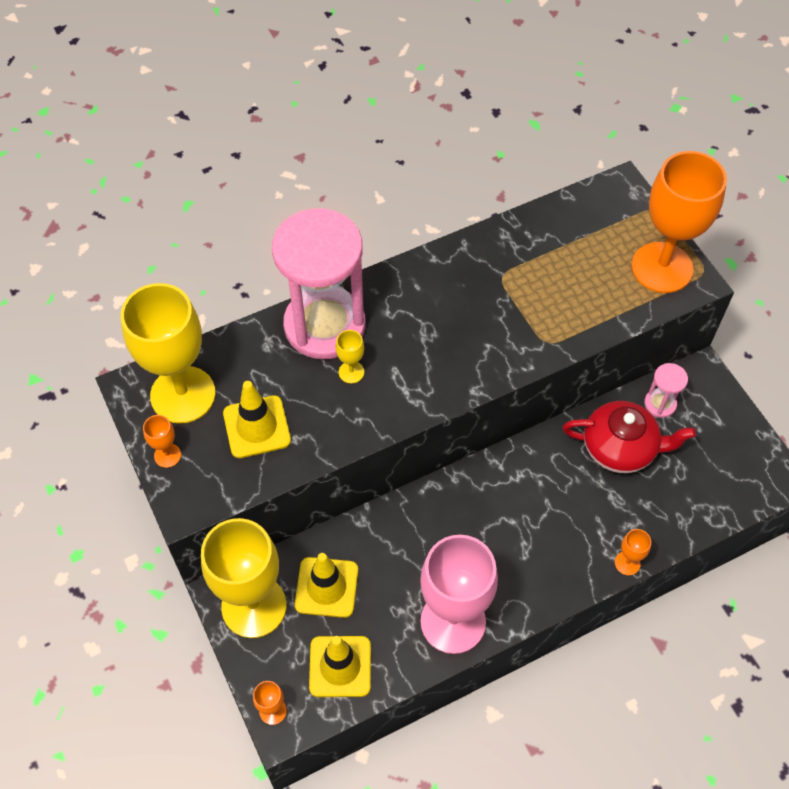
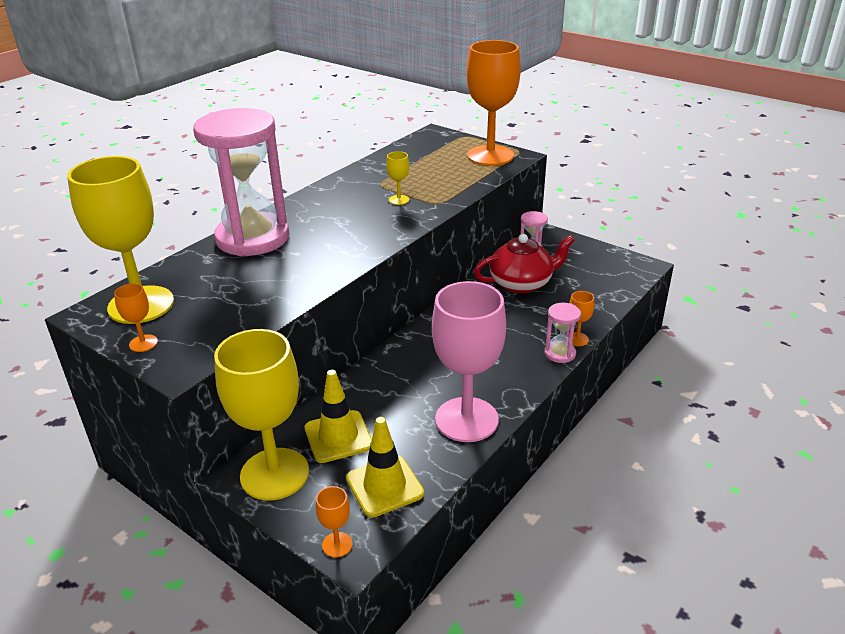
camera: 25 degrees left, 25 degrees down
(257, 427) = (224, 303): yellow traffic cone -> none
(351, 372) = (291, 254): yellow goblet -> yellow goblet (399, 200)
(596, 575) = (560, 353): none -> pink hourglass

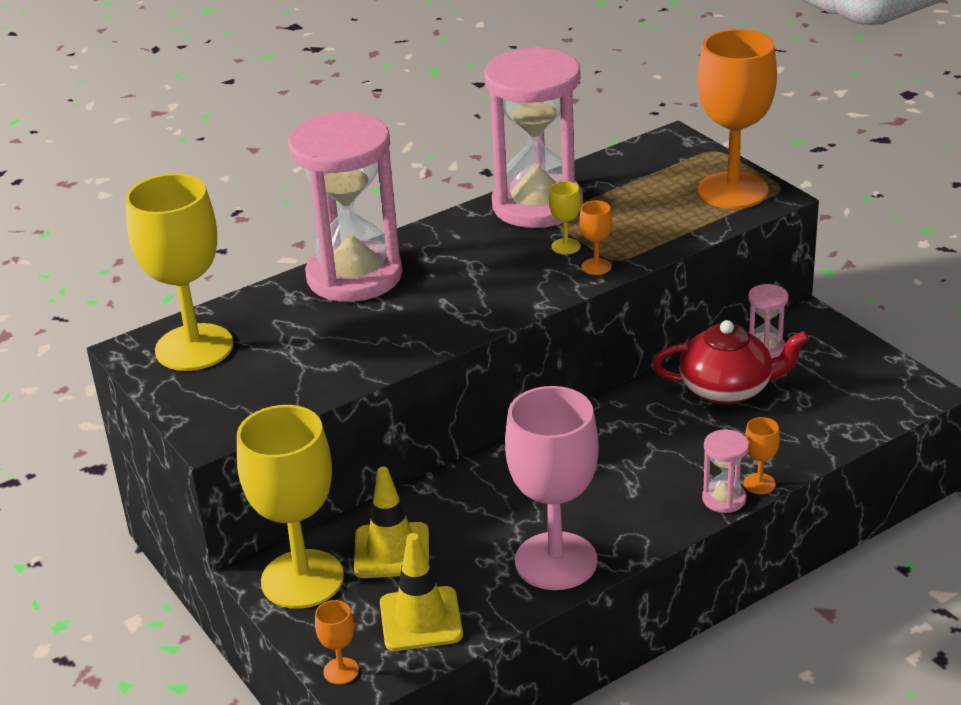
camera: 20 degrees right, 0 degrees up
(143, 343) = (182, 397): orange goblet -> orange goblet (596, 266)
(365, 178) = (537, 205): none -> pink hourglass

